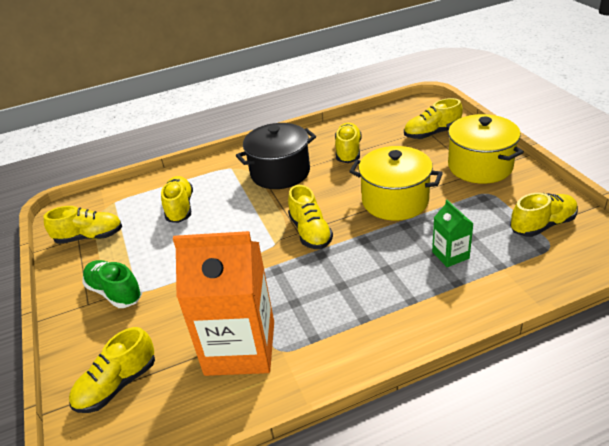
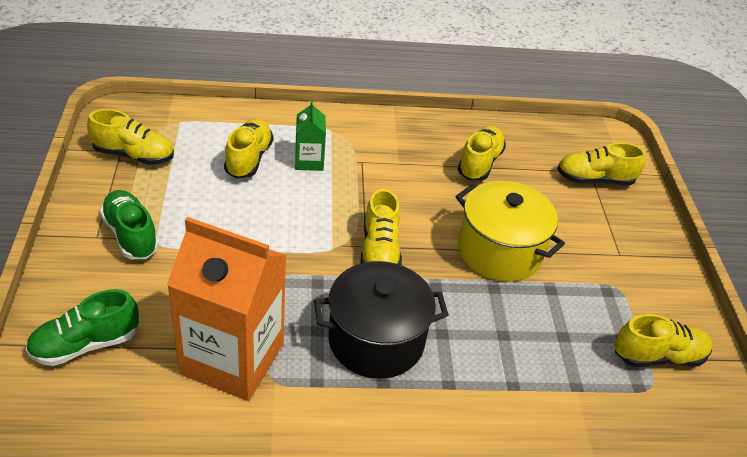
camera: 10 degrees right, 5 degrees up
(117, 385) = (85, 344): yellow shoe -> green shoe
(280, 172) = (384, 159): black pot -> black pot (376, 340)
(450, 255) = (525, 348): green carton -> green carton (309, 161)
(480, 166) = (628, 248): yellow pot -> none

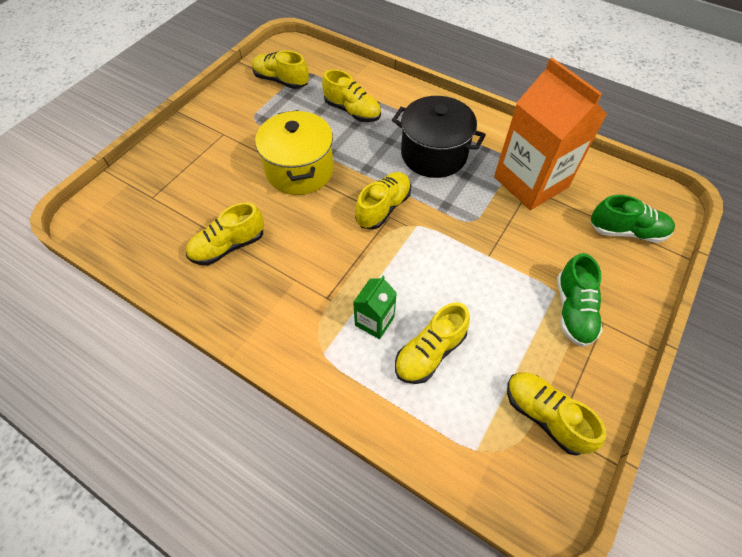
camera: 140 degrees left, 15 degrees up
(594, 179) = (159, 189): yellow shoe -> yellow shoe (352, 111)

